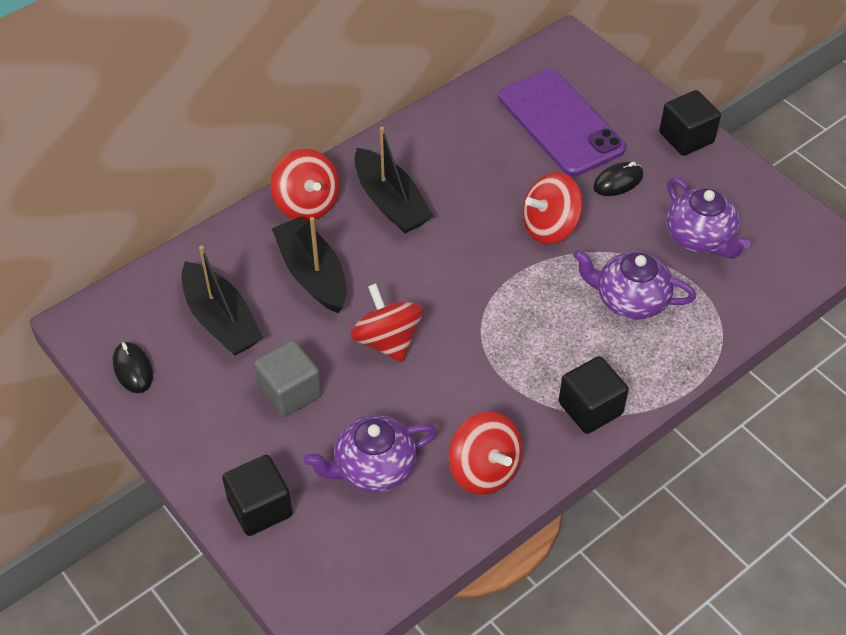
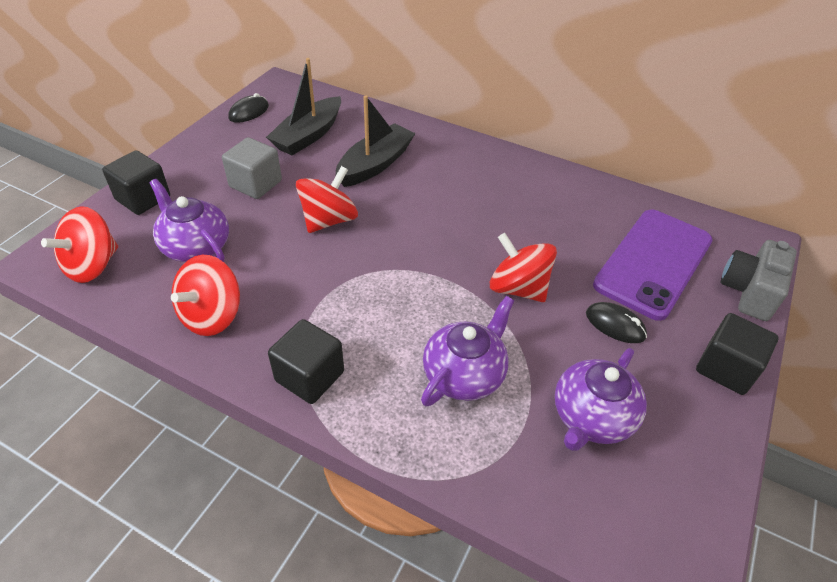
camera: 65 degrees right, 5 degrees down
(307, 204) = (442, 143): red spinning top -> red spinning top (92, 265)
(390, 202) = (475, 184): black boat -> none
(618, 81) = (749, 292): none -> grey camera
(629, 300) = (464, 374): purple teapot -> purple teapot turned 45 degrees clockwise

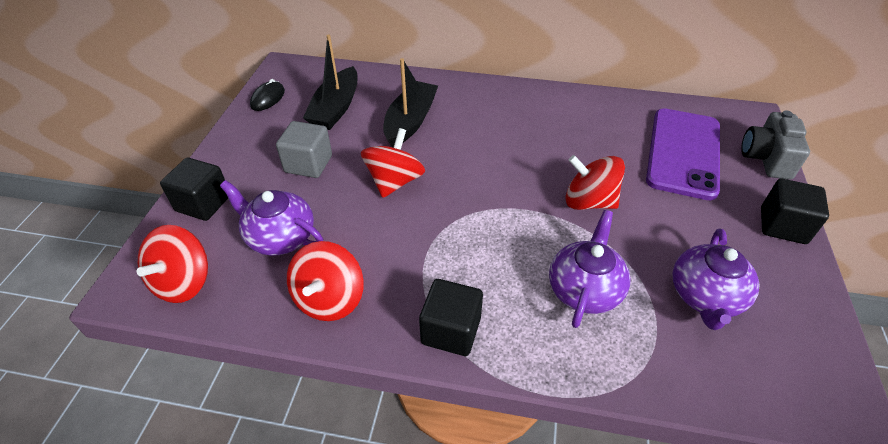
camera: 15 degrees left, 0 degrees up
(615, 325) = (682, 212): black mouse -> none

